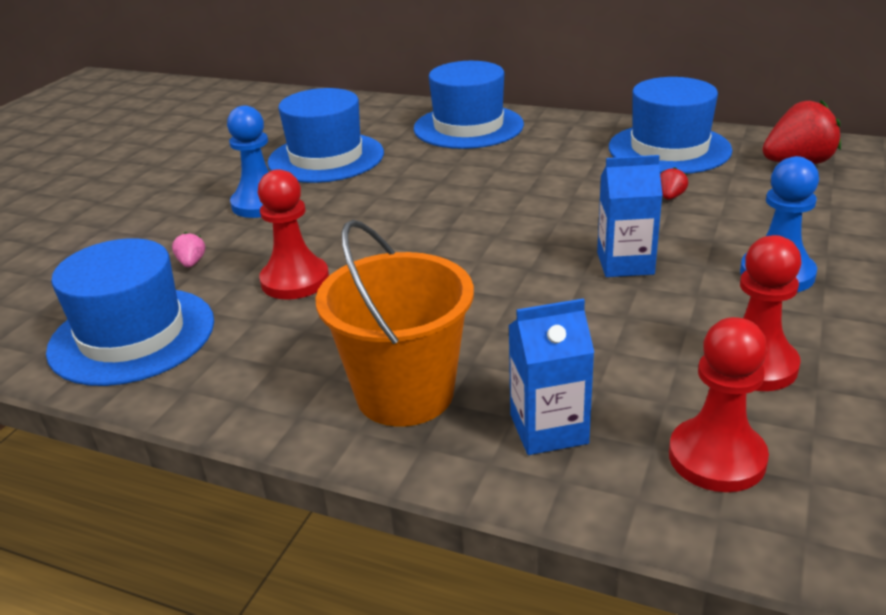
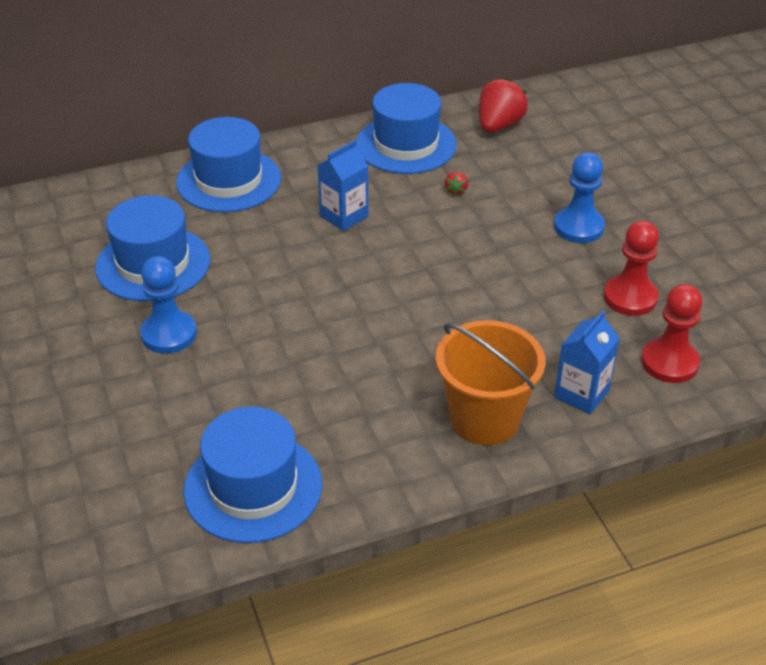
camera: 45 degrees left, 10 degrees up
(191, 263) = (199, 411): pink strawberry -> none
(295, 280) = (302, 383): red pawn -> none
(625, 263) = (491, 260): blue carton -> blue carton (344, 216)
(670, 197) = (456, 190): red strawberry -> red strawberry turned 150 degrees counterclockwise

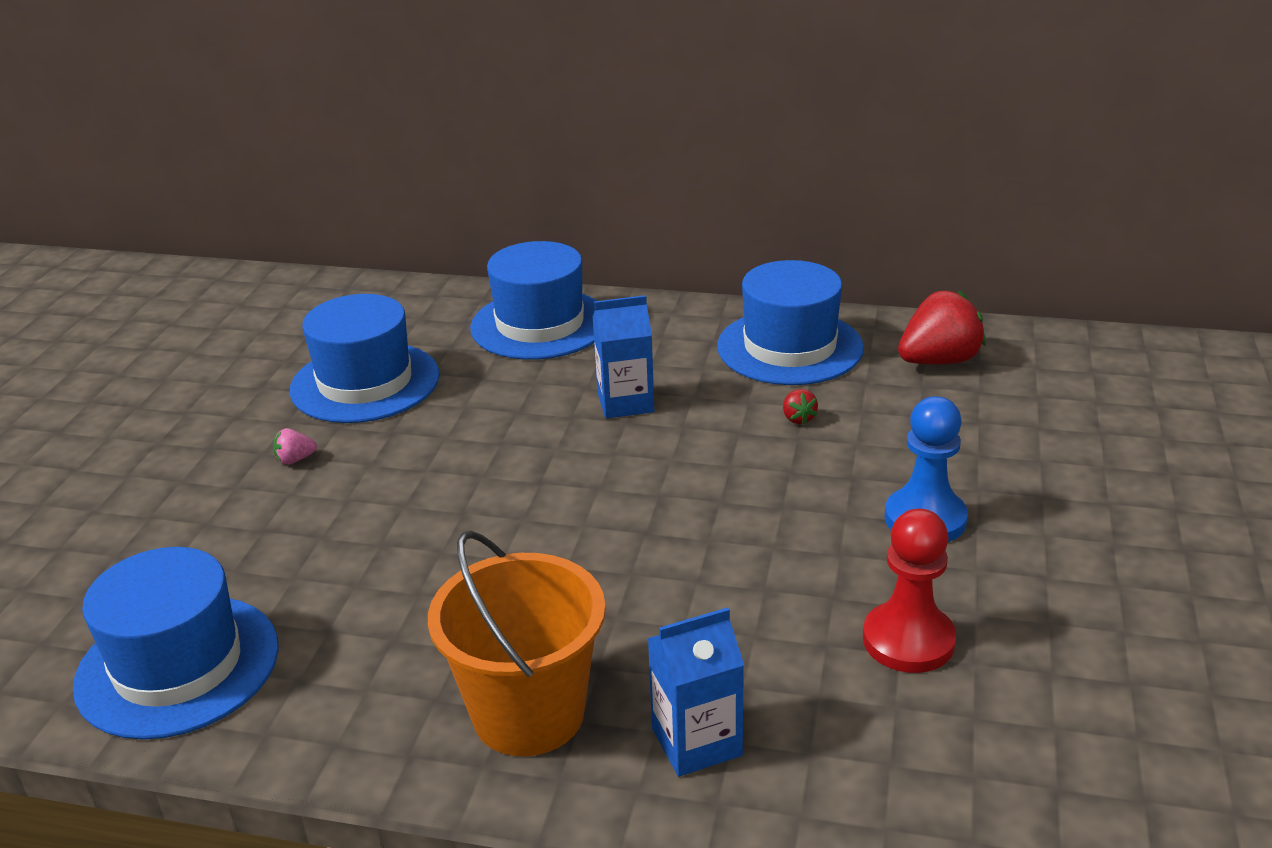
camera: 35 degrees right, 10 degrees down
(169, 334) = (295, 459): blue pawn -> pink strawberry
(456, 190) = (798, 418): red strawberry -> red strawberry turned 60 degrees counterclockwise
(669, 362) = (878, 758): red pawn -> none

